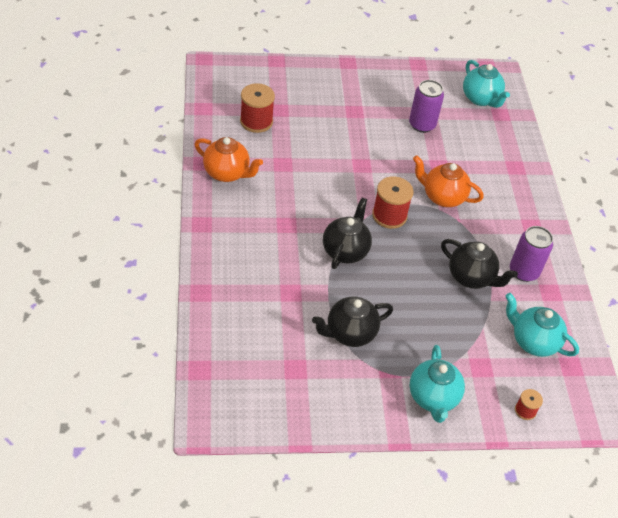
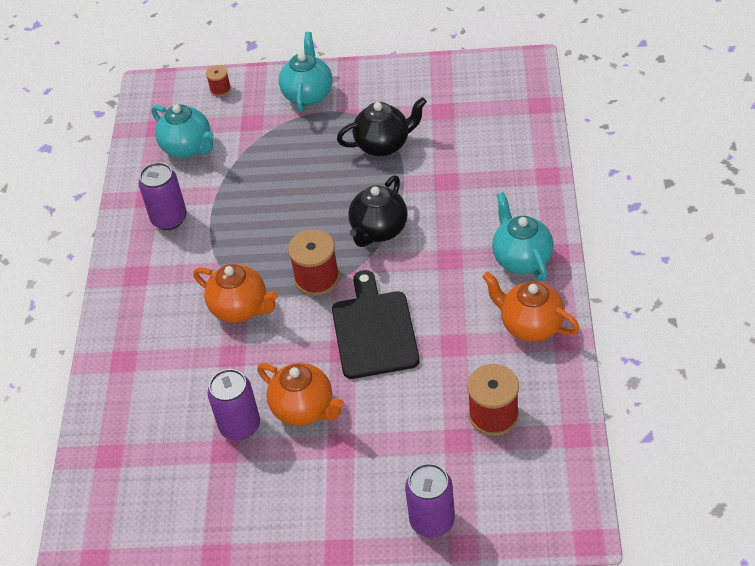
camera: 165 degrees left, 0 degrees up
(294, 73) = (432, 521): none -> purple can
(340, 176) = (374, 330): none -> black cutting board
(382, 132) = (304, 409): none -> orange teapot
(471, 277) = (234, 208): black teapot -> none
(481, 99) = (131, 484): turquoise teapot -> turquoise teapot (521, 258)

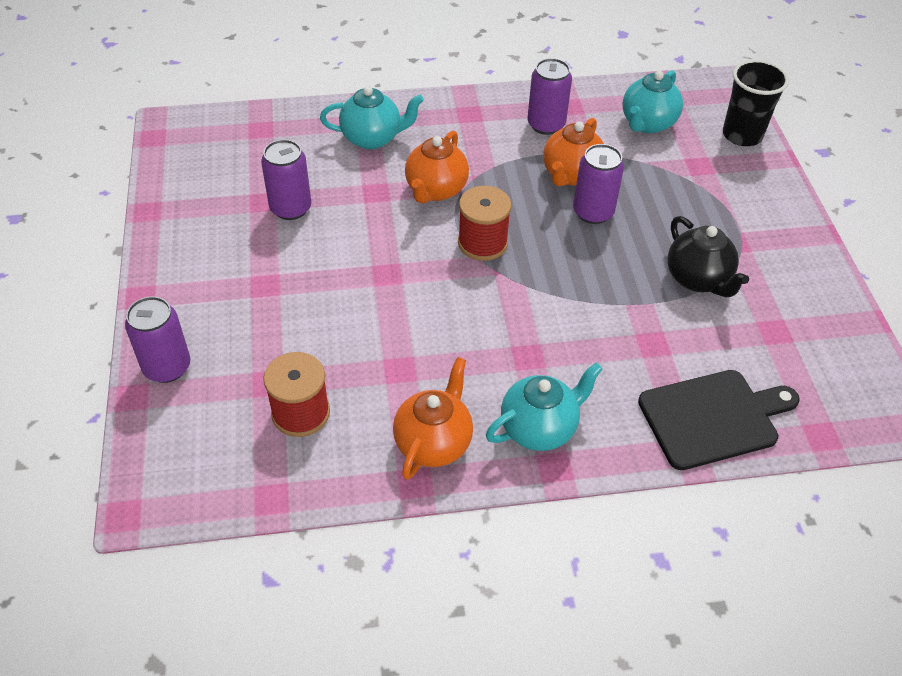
camera: 75 degrees right, 0 degrees up
(220, 89) = (742, 135): red spool -> black cup
(294, 199) = (593, 212): none -> purple can
(304, 409) = (310, 252): orange teapot -> orange teapot (571, 175)
(308, 94) = (759, 205): turquoise teapot -> turquoise teapot (372, 138)
(374, 330) = (415, 297): black cutting board -> black cutting board (713, 418)
(378, 230) = (560, 287): black teapot -> none

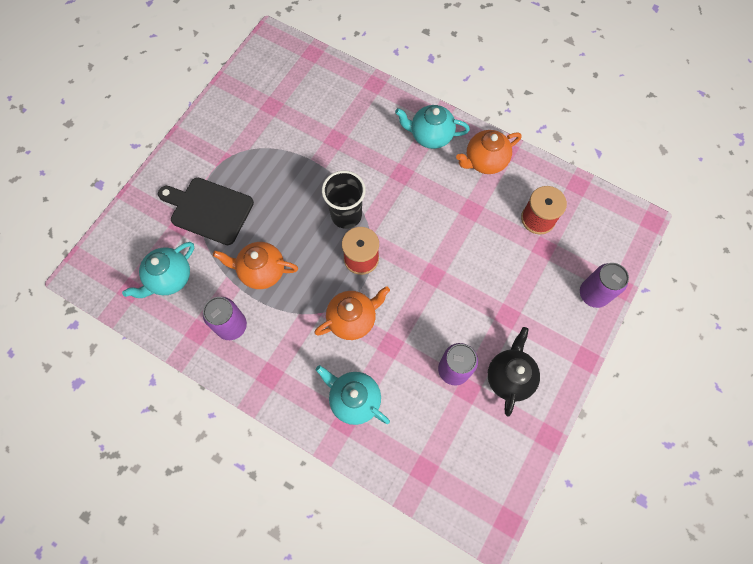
camera: 140 degrees left, 20 degrees up
(571, 175) = (261, 271): orange teapot -> orange teapot turned 150 degrees counterclockwise
(593, 212) = (279, 235): purple can -> none
(647, 124) = (169, 278): turquoise teapot -> turquoise teapot turned 150 degrees clockwise
(698, 279) = (273, 155): black teapot -> black teapot (509, 377)
(713, 418) = (349, 89): black cutting board -> black cutting board (209, 210)
(742, 135) = (127, 227): black cup -> black cup (346, 215)

